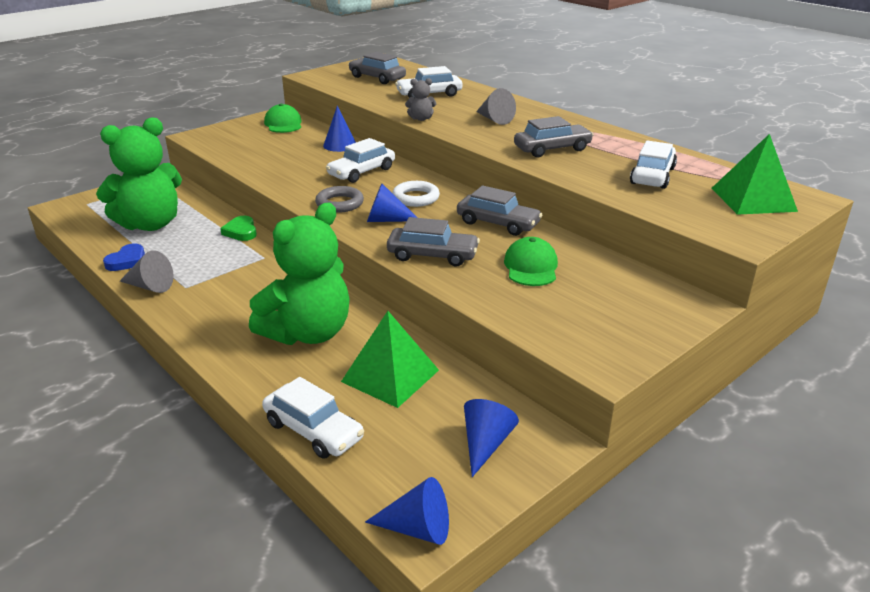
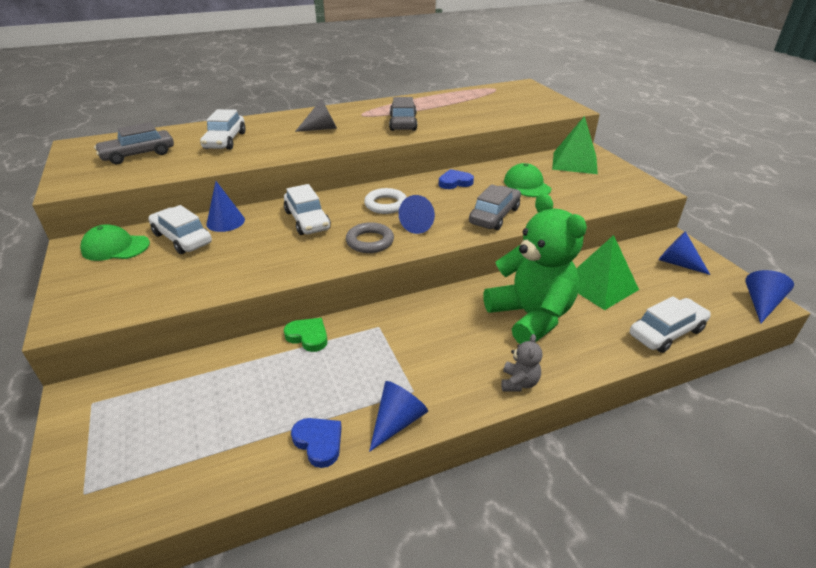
camera: 70 degrees left, 5 degrees up
(150, 224) = (226, 415): green teddy bear -> none
(150, 286) = (397, 422): grey cone -> blue cone
(241, 231) = (308, 336): green heart -> green heart turned 150 degrees counterclockwise
(421, 119) = (286, 154): grey teddy bear -> grey teddy bear (519, 383)
(497, 223) = (455, 182): grey car -> blue heart
(531, 267) = (527, 185): green cap -> green cap turned 45 degrees clockwise
(652, 176) = (471, 107): white car -> white car (182, 238)
(753, 199) = (520, 95): green pyramid -> green pyramid (574, 162)

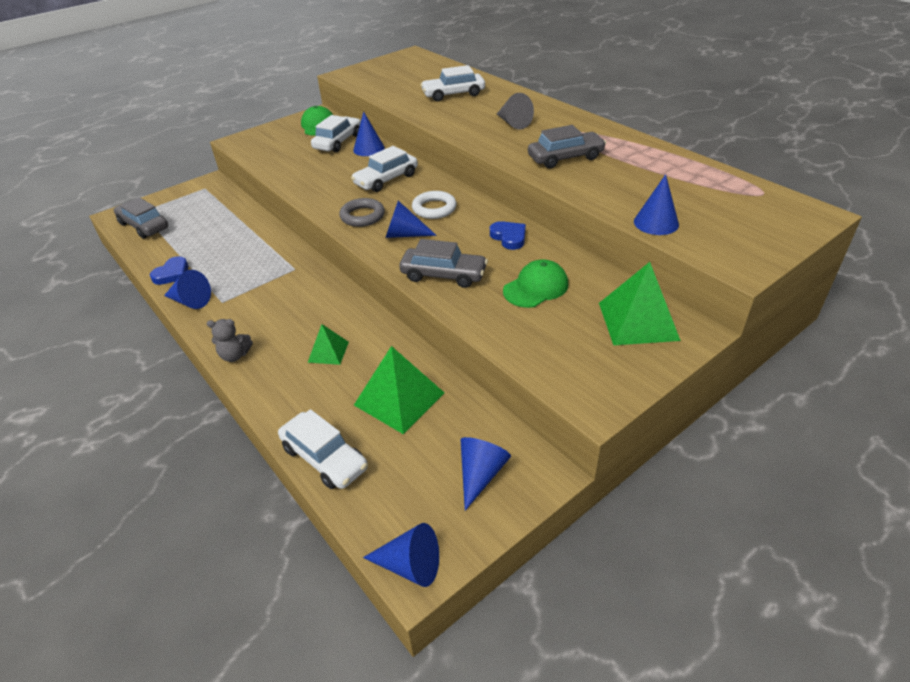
camera: 75 degrees right, 5 degrees up
(138, 155) = (406, 76): grey car -> grey car (144, 226)
(308, 336) = (276, 240): green heart -> none
(513, 117) = (656, 223): none -> blue cone
(530, 316) = (328, 351): green teddy bear -> green pyramid

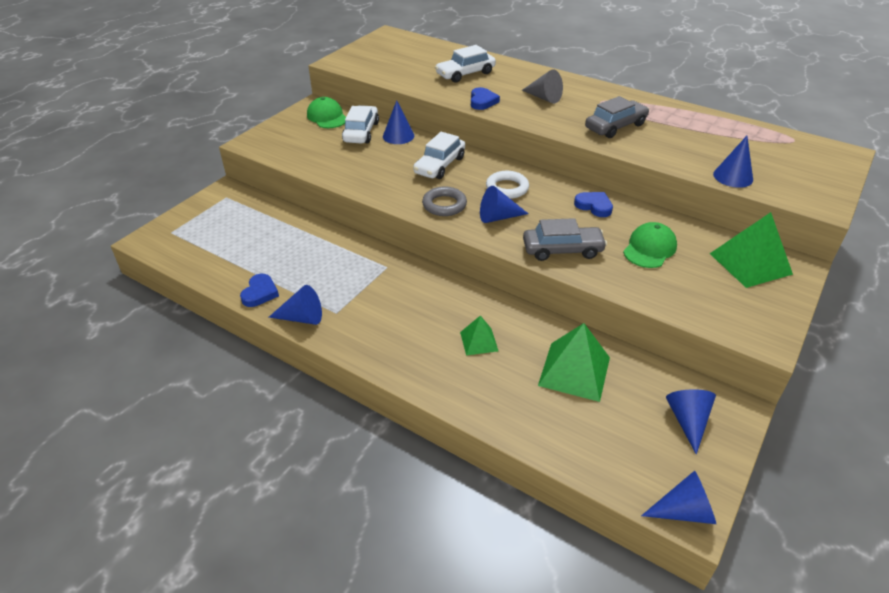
camera: 20 degrees left, 0 degrees up
(144, 226) = (187, 247): grey car -> none
(235, 355) = (390, 363): grey teddy bear -> none
(324, 458) = (546, 439): white car -> none
(448, 121) = (482, 101): none -> blue heart

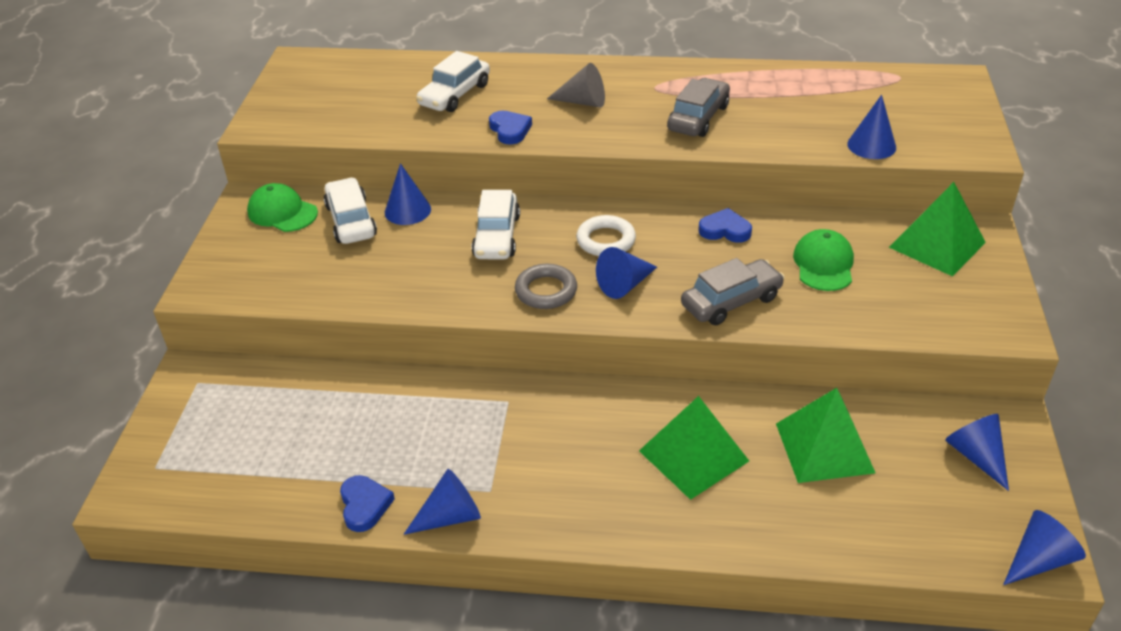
camera: 25 degrees left, 0 degrees up
(479, 341) = (693, 455): green pyramid -> green pyramid, size x1.79

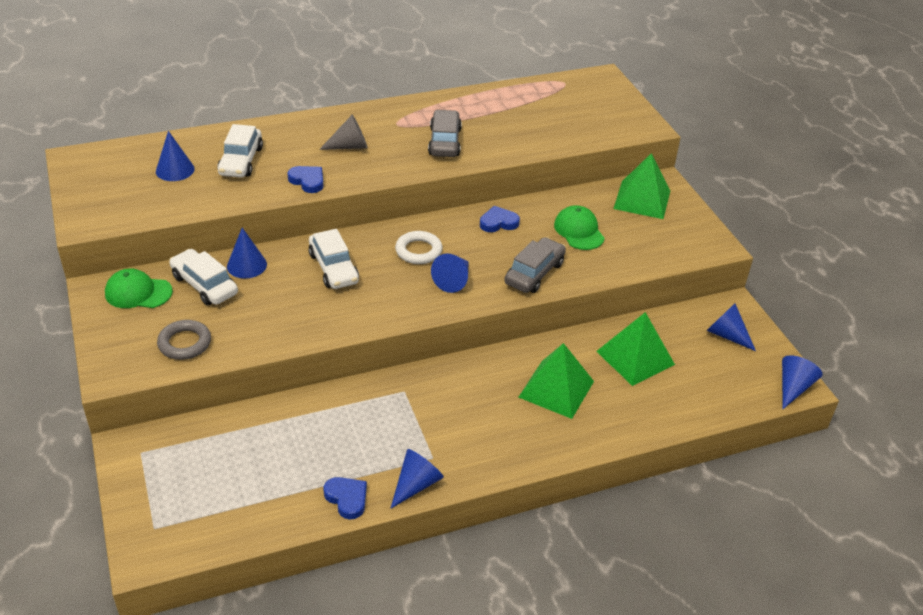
camera: 30 degrees left, 0 degrees up
(546, 291) = (399, 300): grey ring -> grey ring (185, 343)
(871, 145) = (576, 138): blue cone -> blue cone (175, 170)

